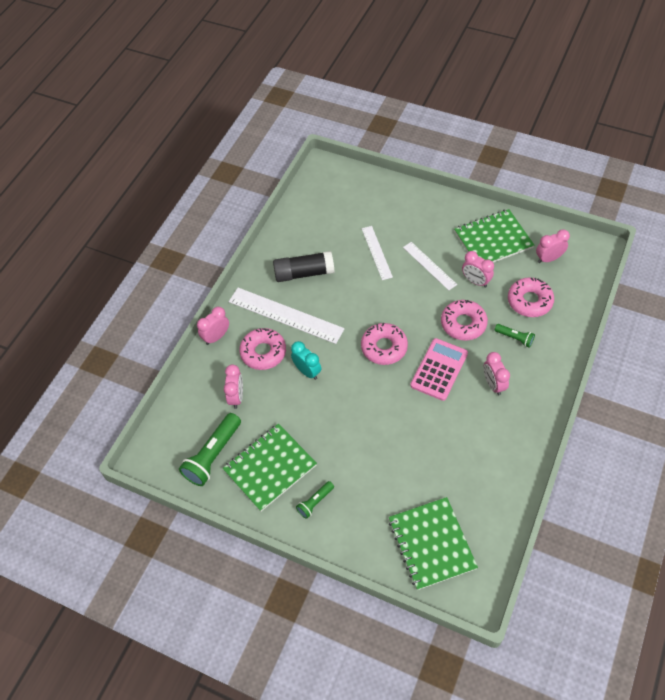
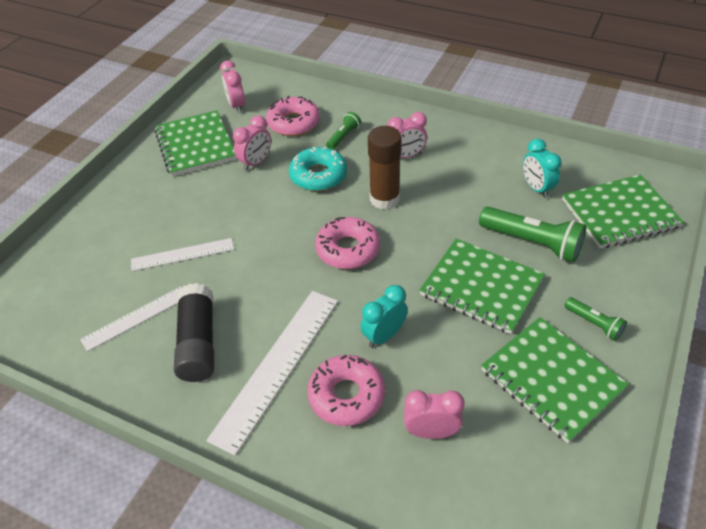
camera: 90 degrees left, 10 degrees down
(213, 455) = (543, 462): green flashlight -> green flashlight (532, 243)
(216, 337) = (308, 472): pink clock -> none
(349, 431) = (481, 287): none -> green notebook
(429, 266) = (221, 202): white ruler -> white ruler (136, 318)
(439, 369) = (384, 199): pink calculator -> brown glue stick
(459, 482) = (536, 188): none -> turquoise clock
(463, 324) = (318, 175): pink donut -> turquoise donut

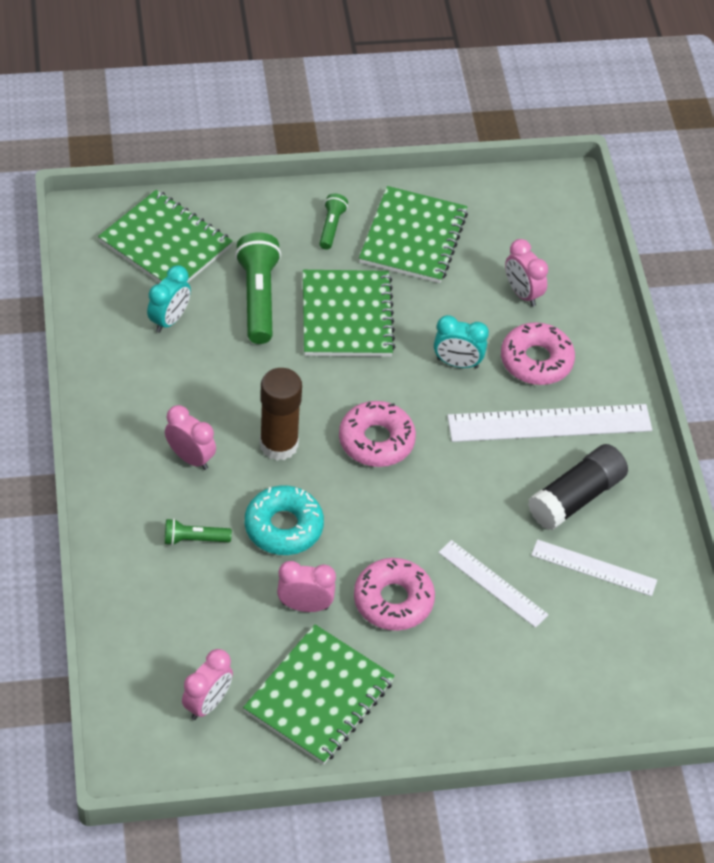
camera: 130 degrees left, 5 degrees up
(293, 123) = (201, 610): pink donut -> pink donut (393, 600)

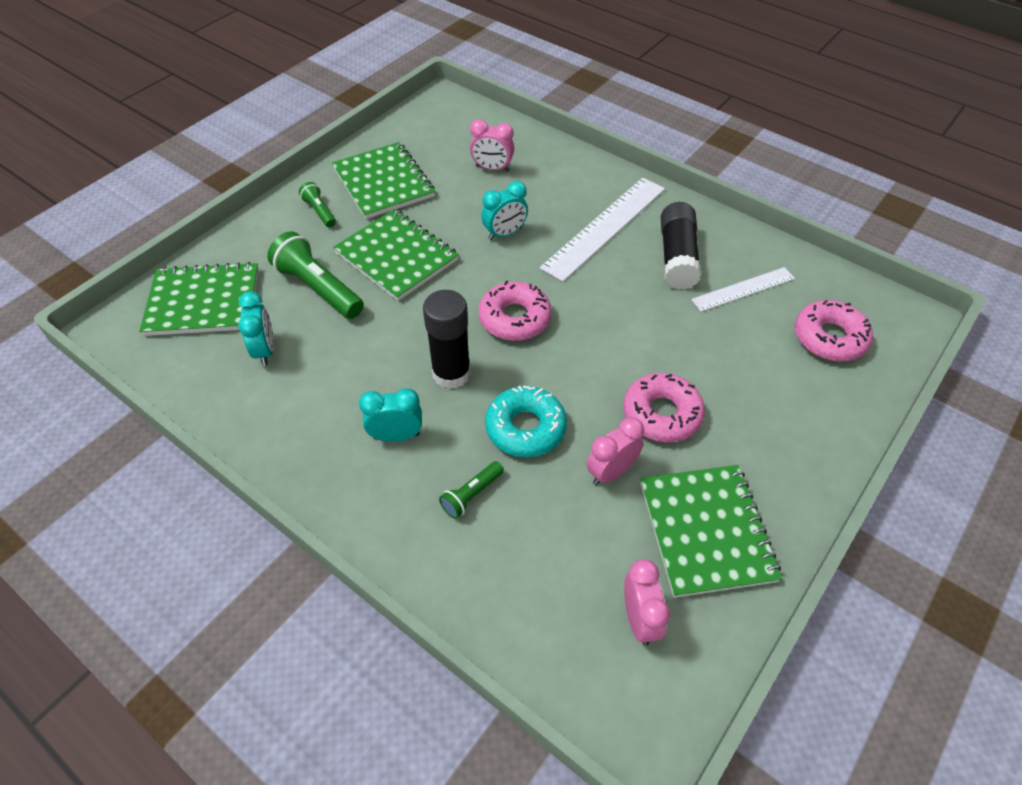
camera: 40 degrees left, 0 degrees up
(190, 458) = (396, 436): pink clock -> turquoise clock
(279, 445) = (451, 373): brown glue stick -> black glue stick
(492, 583) = (703, 348): white ruler -> none
(536, 361) = (550, 199): pink donut -> pink donut (829, 338)

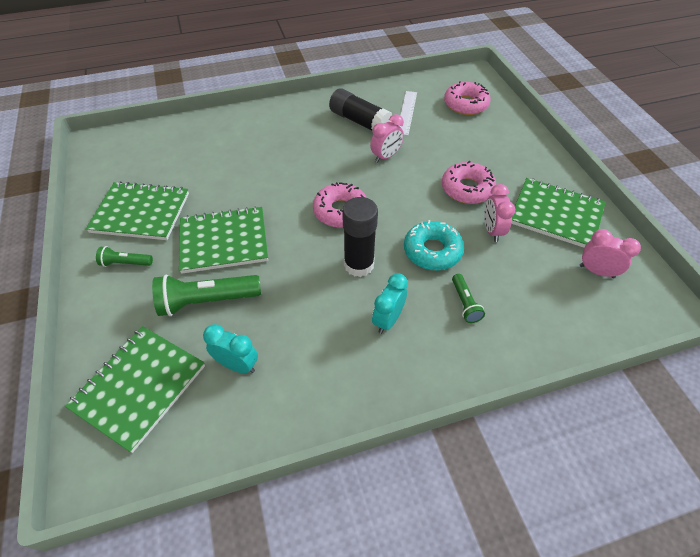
camera: 55 degrees left, 0 degrees up
(492, 169) = (197, 154): pink clock -> pink clock (386, 157)
(505, 233) = (263, 178): turquoise clock -> none
(605, 227) = (306, 135): white ruler -> none

